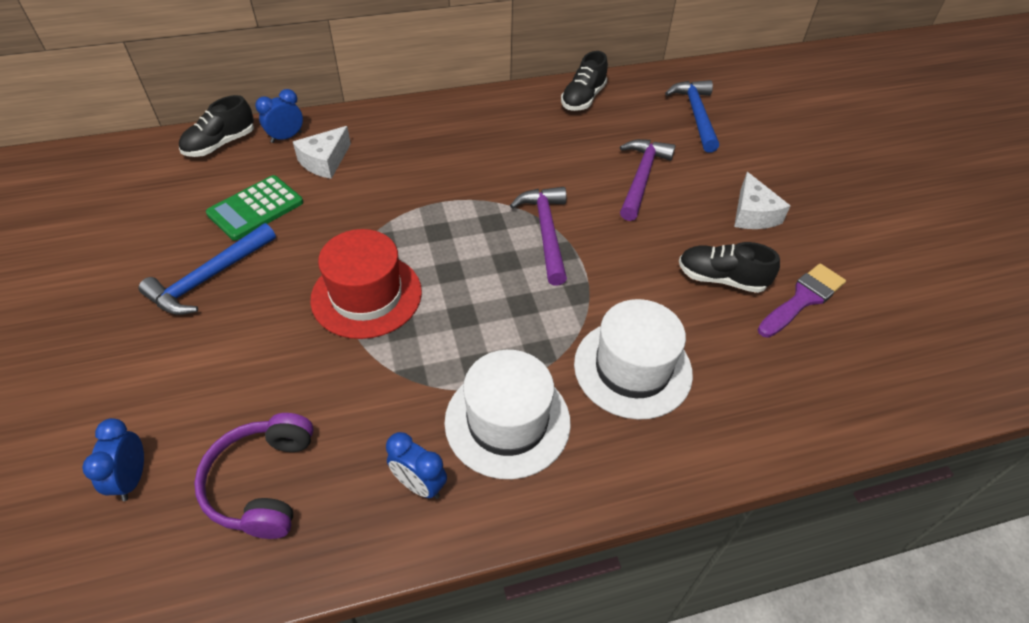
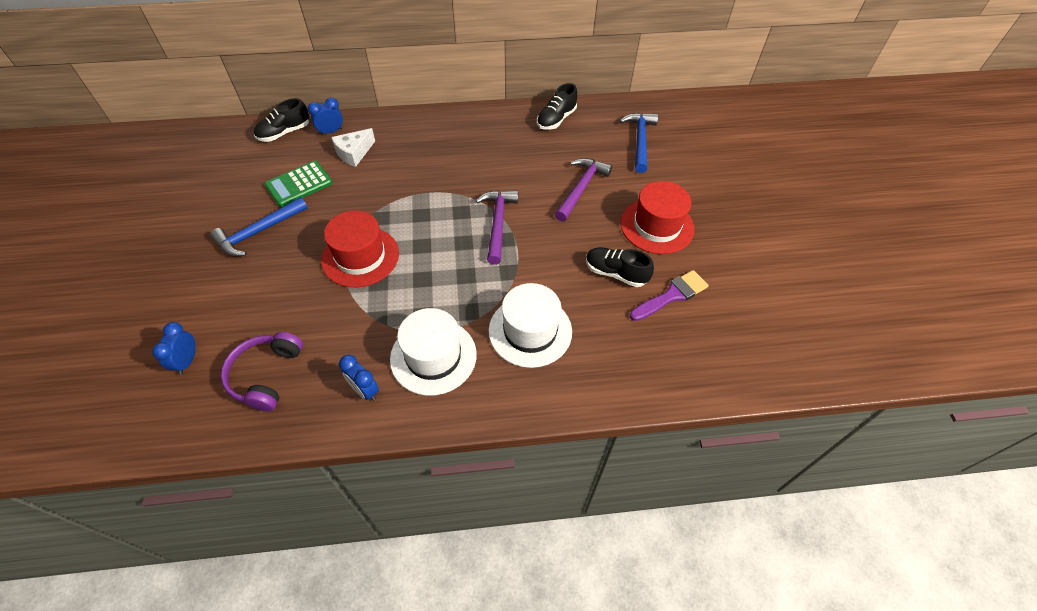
camera: 10 degrees right, 5 degrees up
(753, 214) = (657, 226): white cheese -> red hat

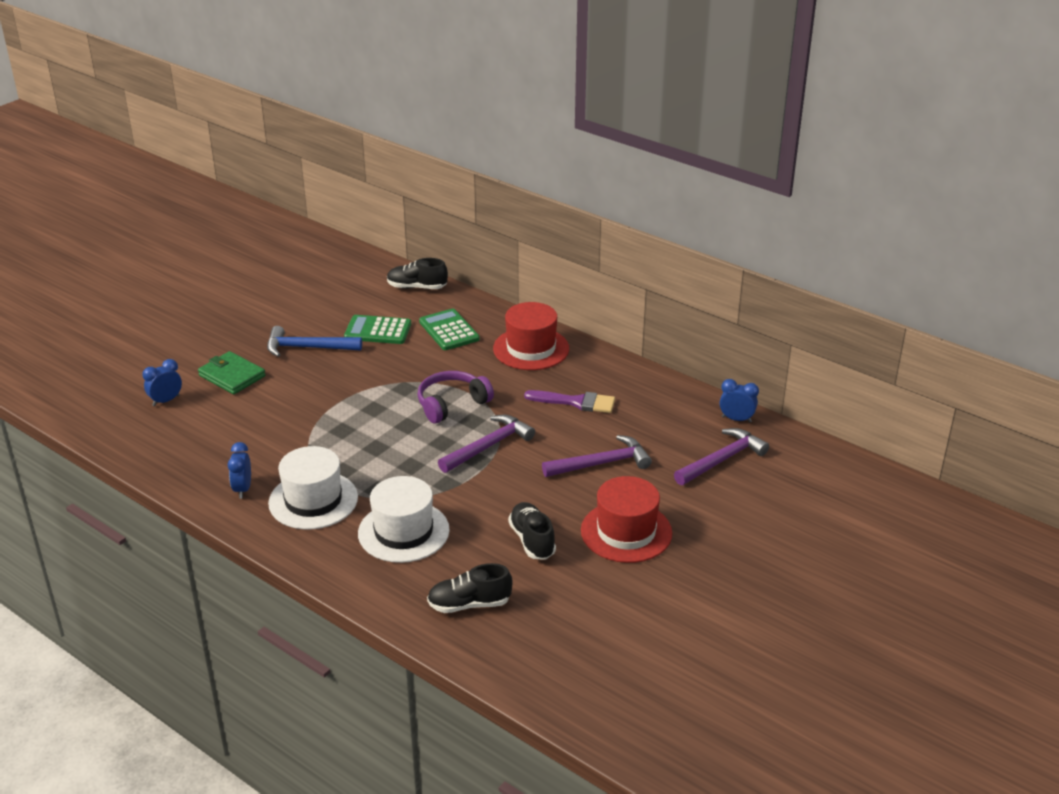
camera: 45 degrees right, 20 degrees down
(222, 297) = (232, 376): none -> green wallet
(266, 375) = (198, 439): purple headphones -> purple headphones (451, 404)
(331, 131) = (453, 305): blue clock -> blue clock (736, 419)
(354, 153) = (449, 330): white cheese -> green calculator
(360, 256) = (353, 405): red hat -> red hat (531, 349)
(556, 119) = (665, 398): black shoe -> black shoe (469, 604)
(640, 141) = (722, 460): blue hammer -> purple hammer
(672, 295) = (555, 586): purple brush -> purple brush (576, 402)

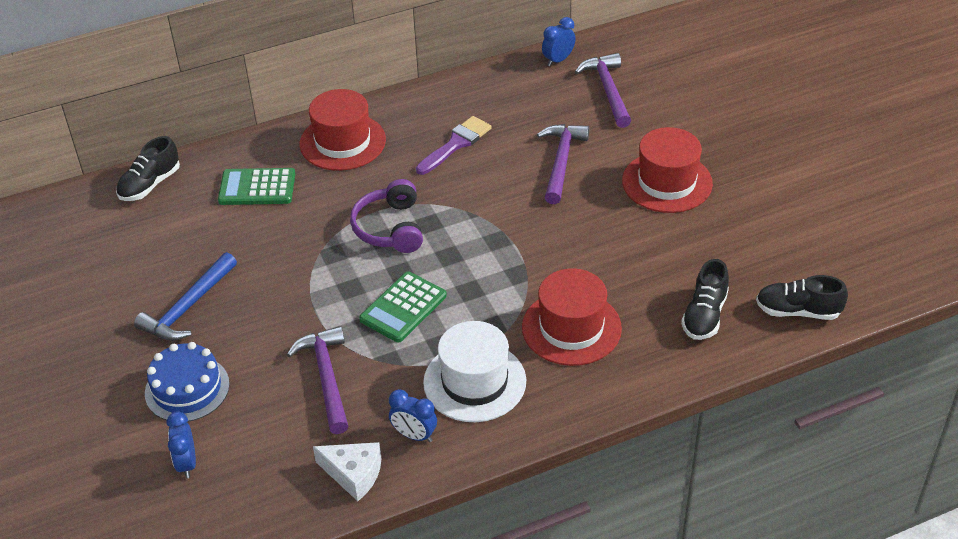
camera: 60 degrees left, 10 degrees up
(191, 474) = (353, 474): none -> white cheese
(232, 376) = (187, 388): green wallet -> blue cake
(378, 331) = (207, 241): green calculator -> green calculator (403, 307)
(403, 531) = (571, 328): white hat -> red hat
(489, 446) = (480, 225): purple hammer -> purple hammer (327, 377)
(532, 540) = (641, 244): black shoe -> black shoe (797, 311)

